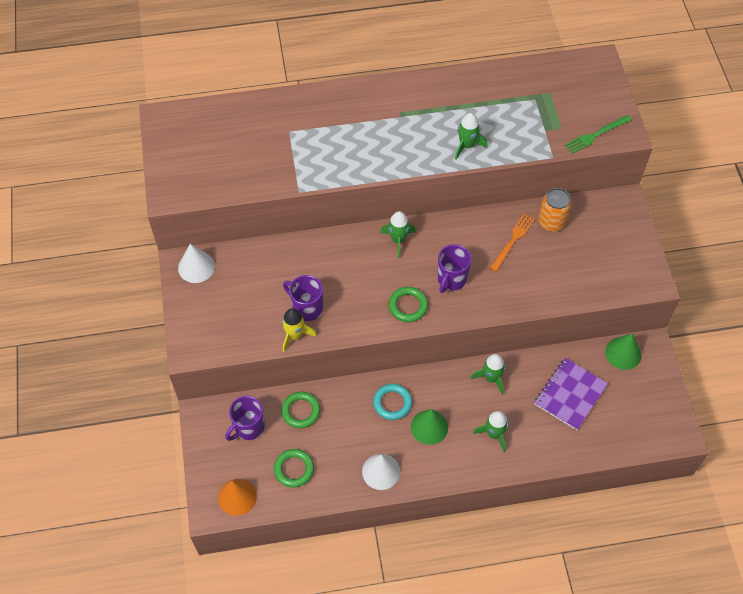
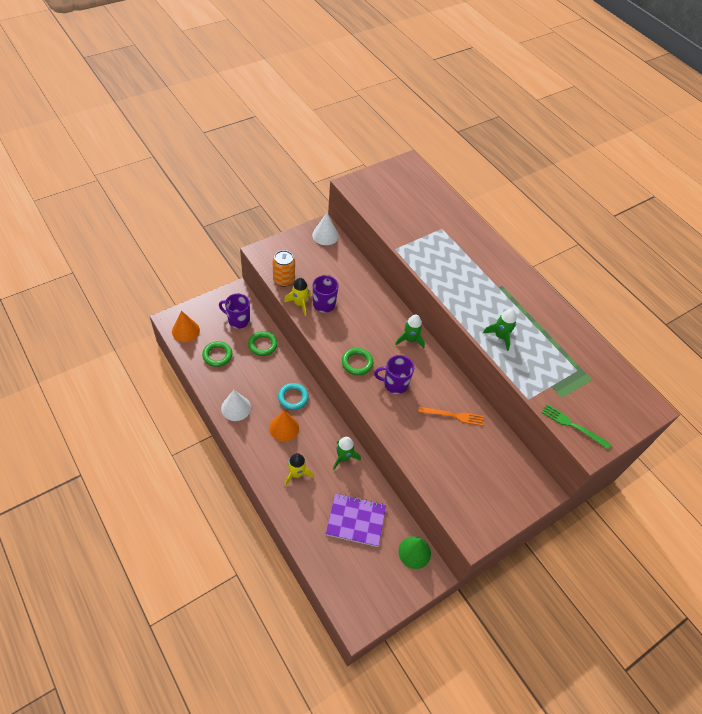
camera: 60 degrees right, 5 degrees down
(429, 427) = (284, 427): green cone -> orange cone
(494, 434) = (296, 474): green rocket -> yellow rocket
(551, 222) = (487, 439): orange can -> orange can (284, 280)

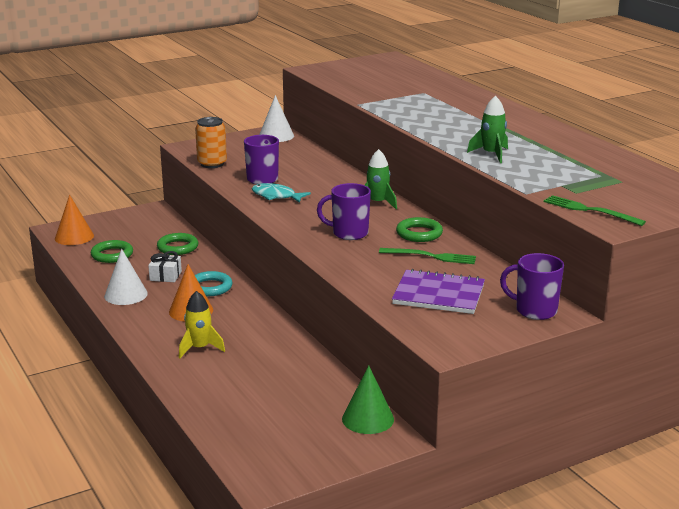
camera: 10 degrees right, 30 degrees down
(238, 320) = (148, 229): purple mug -> purple mug (534, 310)
(260, 383) = (165, 276): none -> white gift
(299, 304) = (229, 179): yellow rocket -> none
(337, 330) = (276, 196): none -> turquoise fish
(343, 457) = (273, 335): green rocket -> none
(356, 520) = (280, 389): purple notebook -> purple notebook (438, 294)
(357, 363) = (298, 218): green ring -> green ring (419, 233)
(453, 416) = (431, 256): orange fork -> green fork

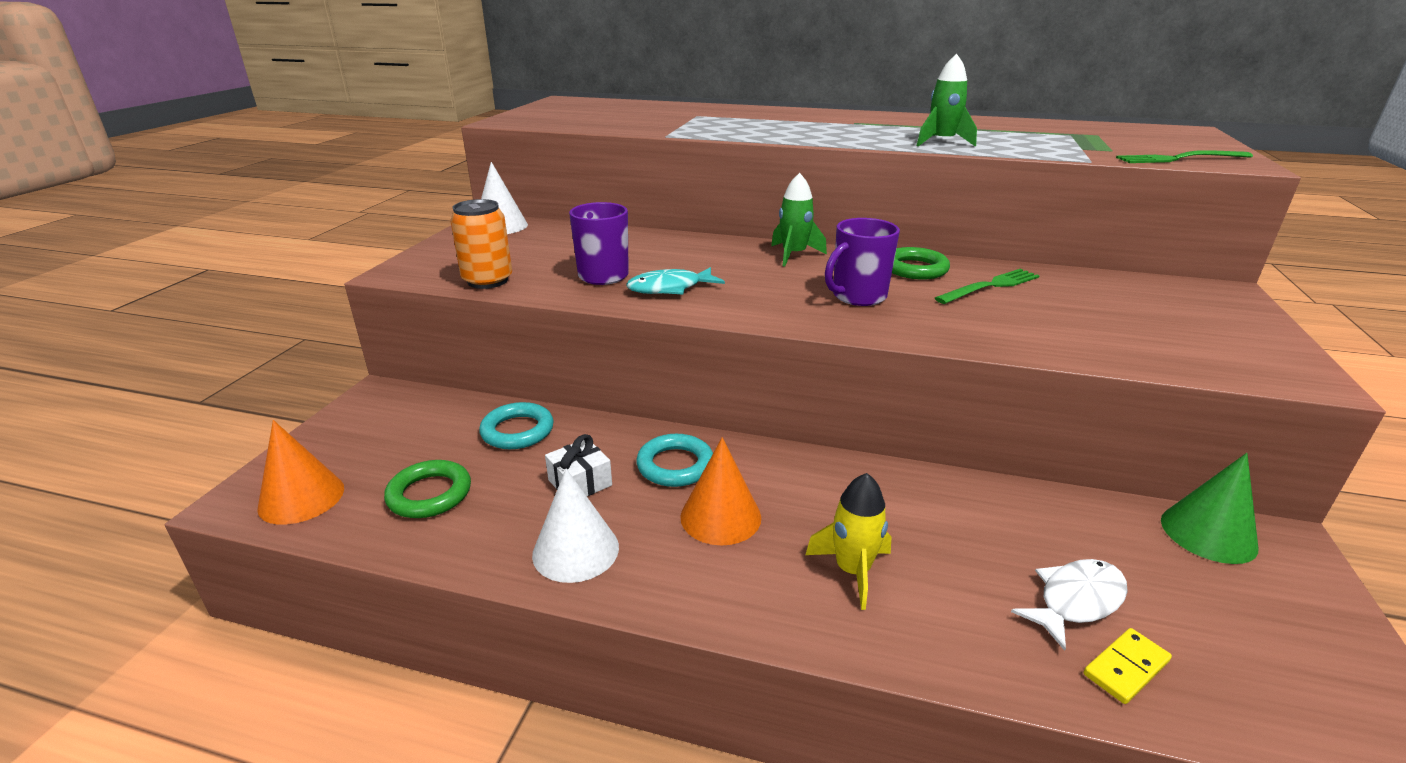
camera: 45 degrees left, 5 degrees up
(177, 247) = (517, 431): green ring -> turquoise ring
(226, 417) = (1126, 668): none -> yellow domino
(255, 398) = (1076, 601): none -> white fish
(438, 294) = (1114, 321): purple notebook -> none
(534, 310) = (1206, 298): purple mug -> none

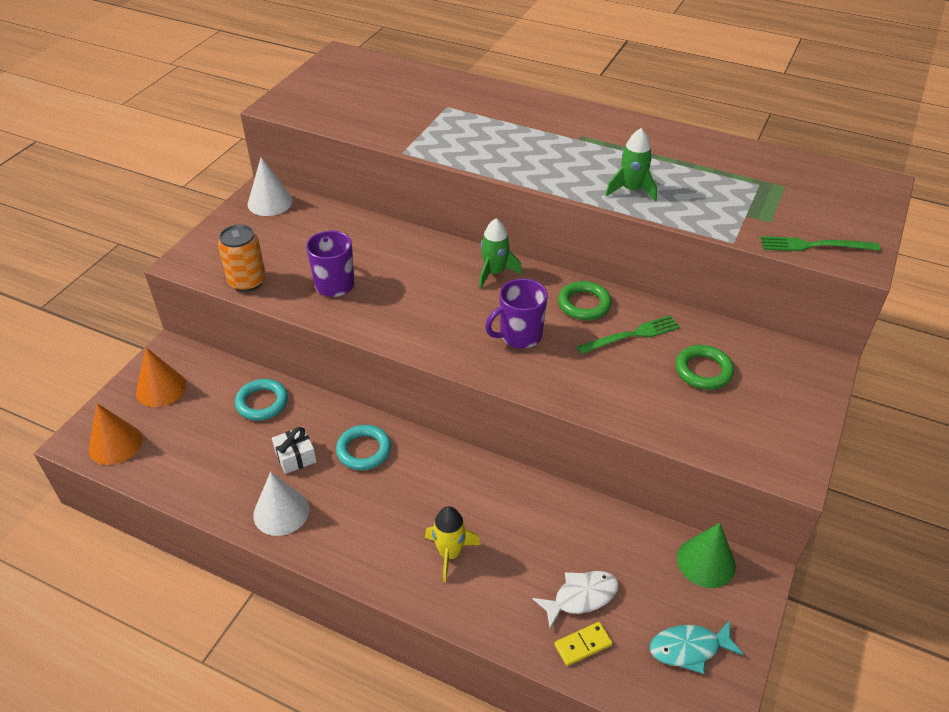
camera: 10 degrees right, 15 degrees up
(429, 494) = (196, 453): green ring -> green ring (703, 371)
(670, 288) = (380, 308): turquoise fish -> turquoise fish (689, 648)
(720, 516) = (381, 499): orange cone -> orange cone (161, 388)

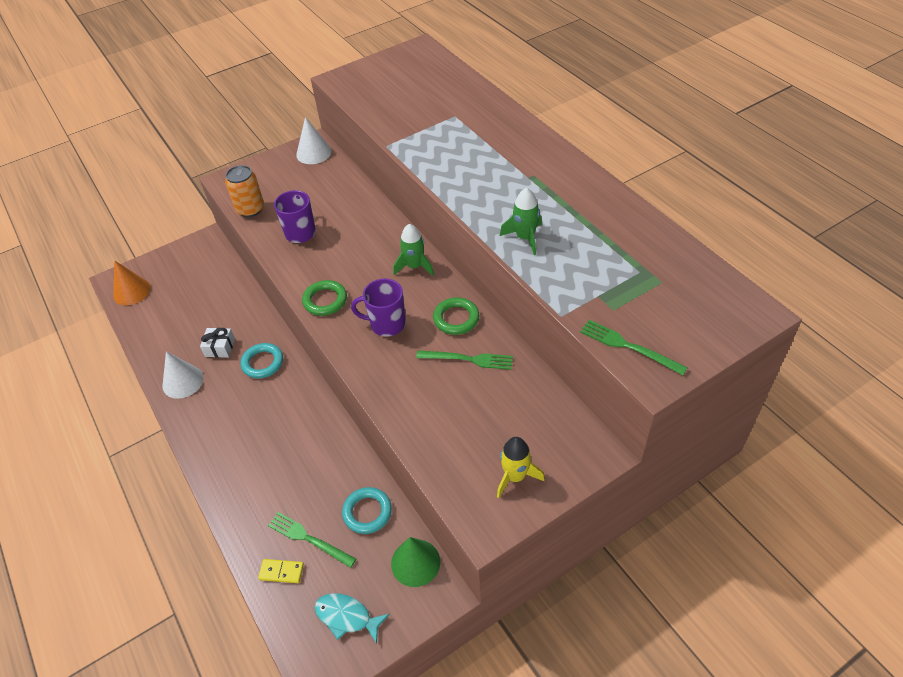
camera: 35 degrees right, 5 degrees up
(161, 388) = (183, 264): orange cone -> none
(262, 402) = (230, 300): turquoise ring -> turquoise ring (367, 512)
(450, 553) = (254, 462): yellow rocket -> yellow rocket (515, 476)
(581, 597) = (309, 539): white fish -> green fork
(703, 371) = (495, 413): green ring -> green ring (325, 300)

